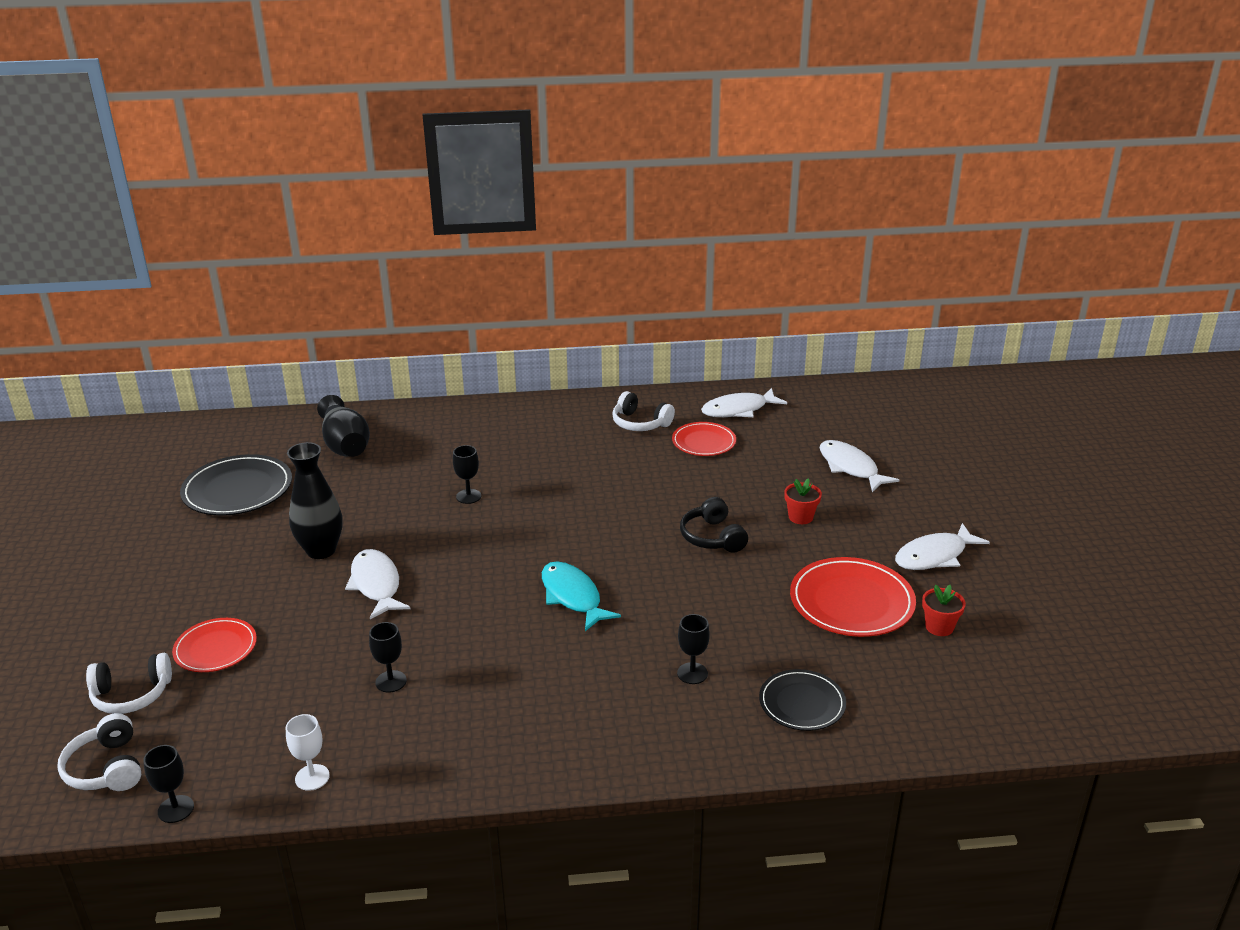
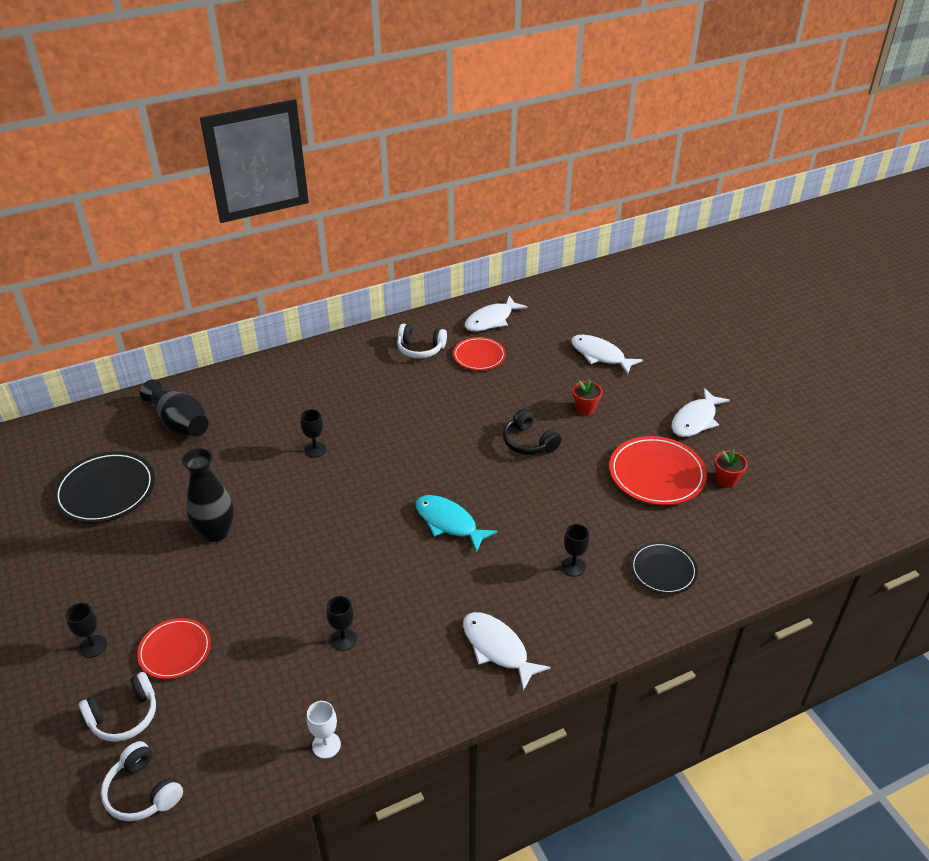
camera: 20 degrees left, 10 degrees up
(176, 809) = (226, 810): black goblet -> black goblet (93, 646)
(376, 585) = (282, 553): white fish -> white fish (497, 648)

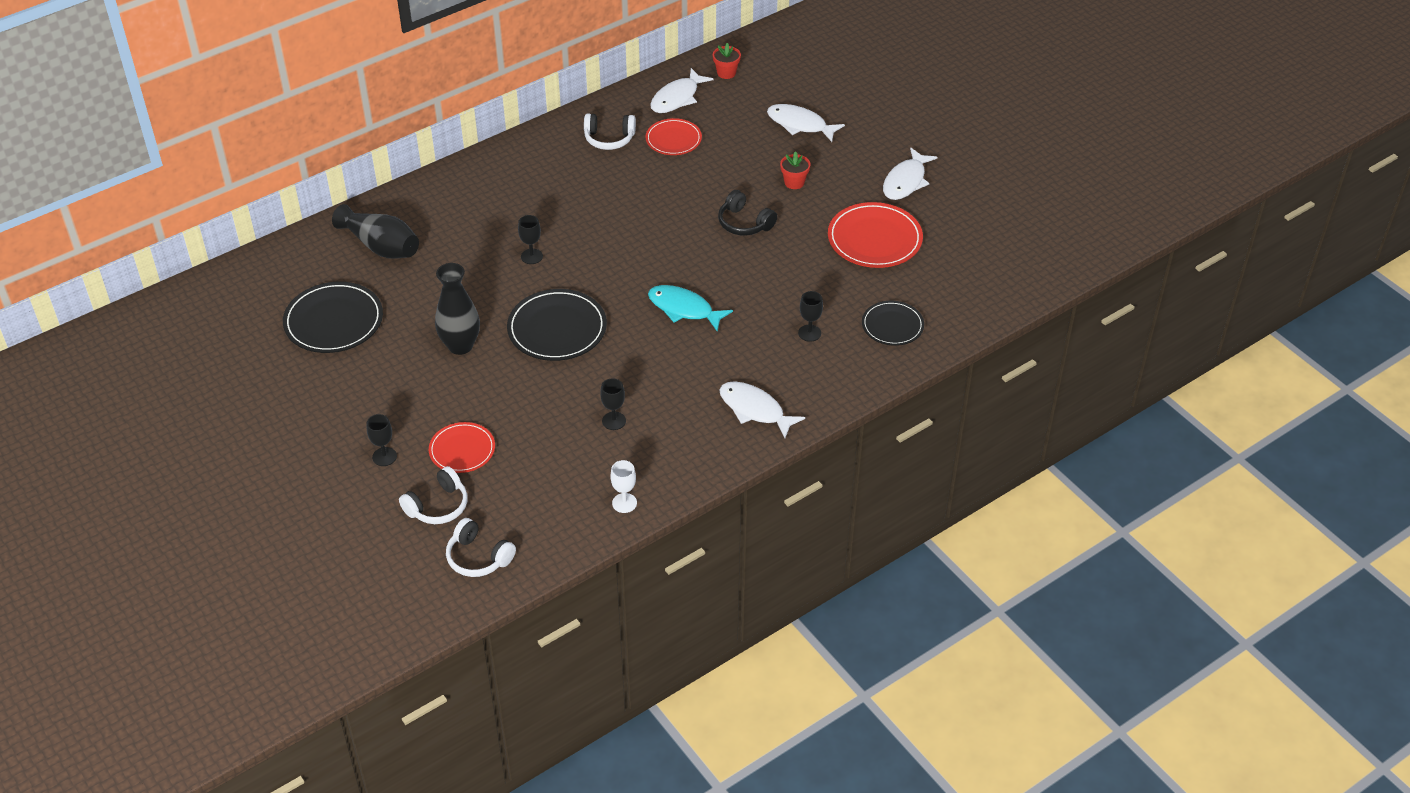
camera: 10 degrees left, 5 degrees up
(316, 527) = (557, 328): none -> black plate
(726, 480) = (942, 236): red flower pot -> red flower pot (726, 73)

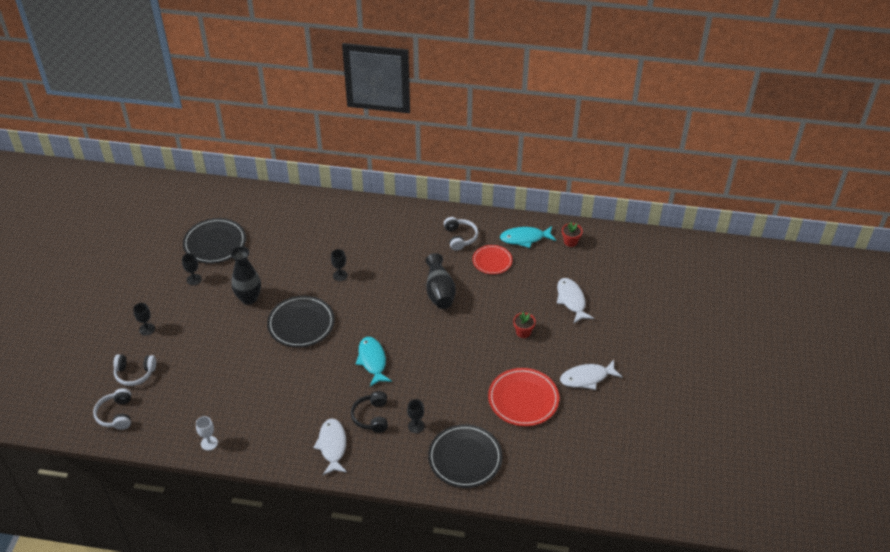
camera: 45 degrees right, 0 degrees up
(381, 246) = (282, 219): black vase -> black vase (439, 291)
(462, 450) = (180, 353): red plate -> none
(609, 139) = (460, 237): white headphones -> white headphones turned 150 degrees counterclockwise
(614, 421) = (261, 395): black goblet -> black goblet (194, 279)
(677, 98) = (525, 238): white fish -> turquoise fish
(744, 223) = (466, 336): black headphones -> black headphones (371, 417)
(892, 325) = (465, 458): black plate -> black plate, size x1.59

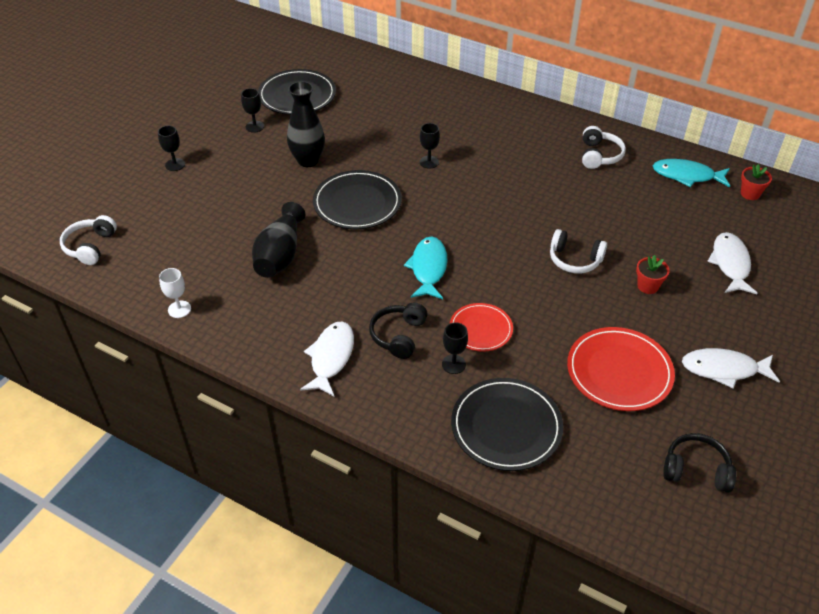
camera: 20 degrees right, 0 degrees up
(135, 373) = (136, 207): white headphones -> white headphones (574, 260)
(439, 291) = (549, 209): black vase -> black vase (280, 255)
(492, 261) = (633, 191): red plate -> red plate (481, 329)
(588, 449) = (696, 470): none -> black headphones

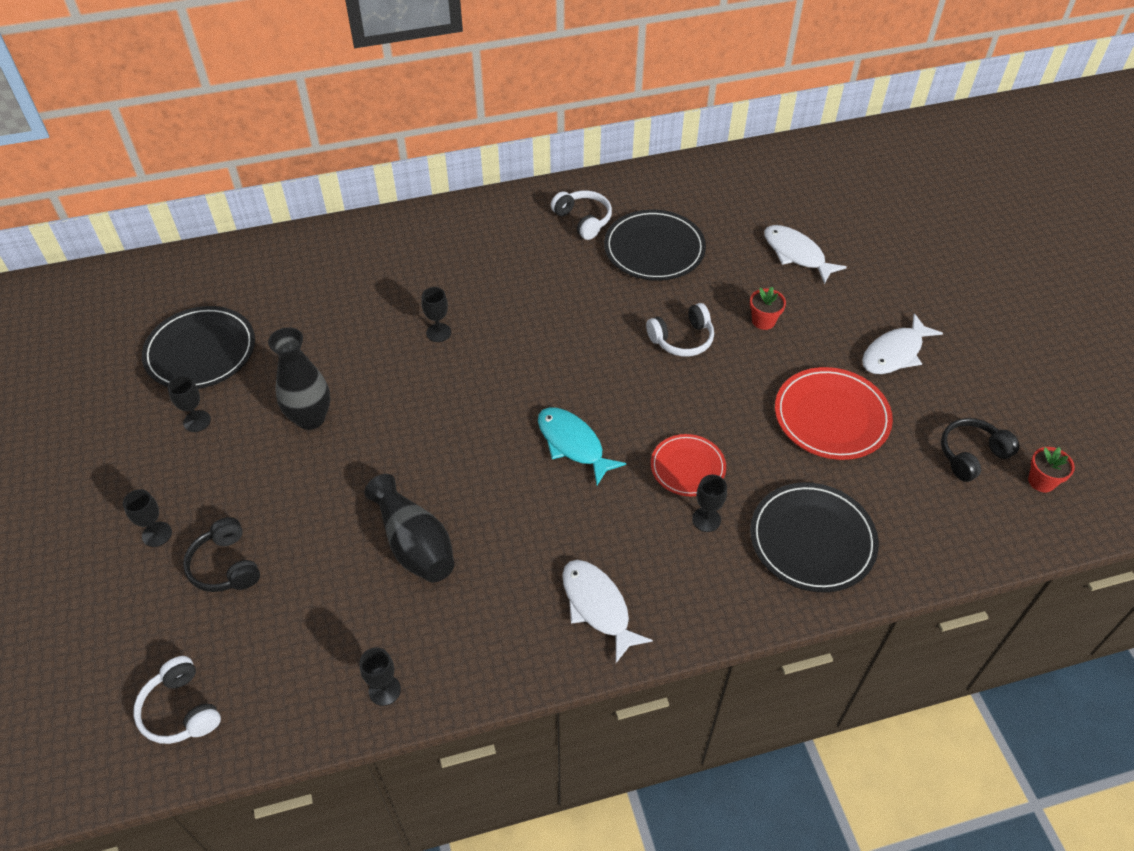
camera: 45 degrees left, 5 degrees up
(179, 309) = (384, 690): white goblet -> black goblet
(357, 203) = (422, 428): black plate -> black plate (654, 249)
(398, 335) = (629, 532): black headphones -> black headphones (225, 566)
(687, 176) = (675, 192): turquoise fish -> none
(750, 193) = (739, 177): red flower pot -> red flower pot (1041, 481)

